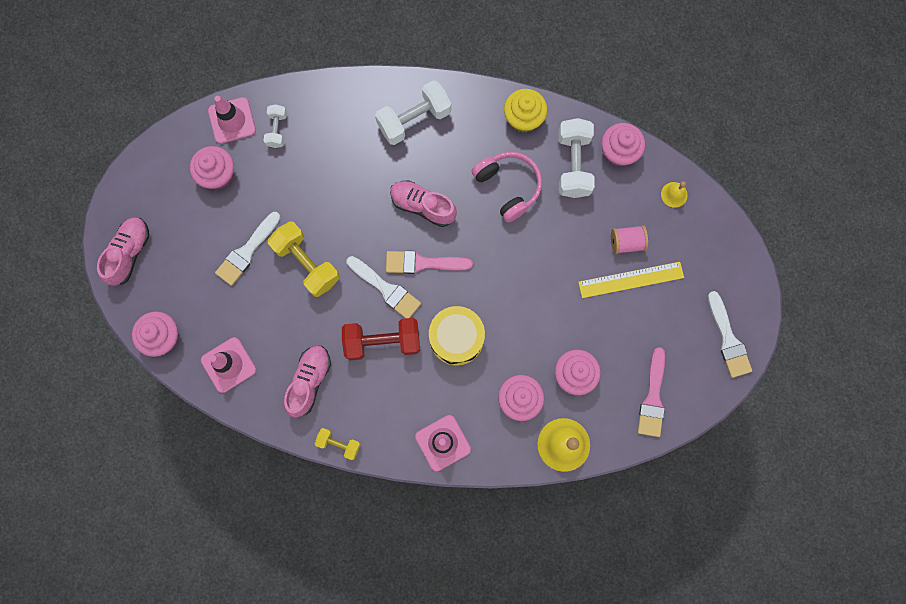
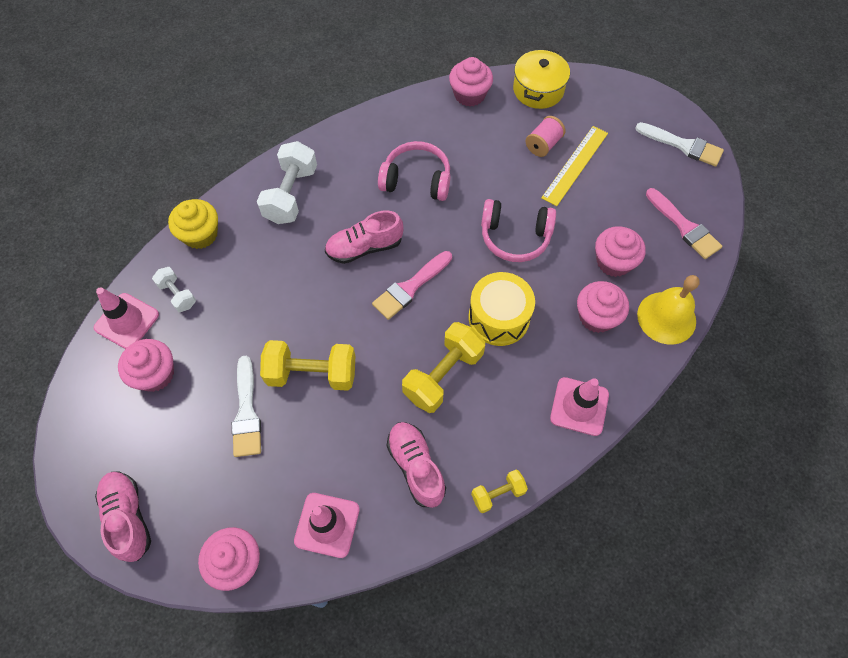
camera: 45 degrees left, 15 degrees down
(382, 341) = (443, 375): red dumbbell -> yellow dumbbell
(386, 289) = (401, 333): white brush -> none
(523, 118) = (376, 128): yellow cupcake -> yellow cupcake (200, 234)
(528, 293) = (515, 237): none -> pink headphones
(573, 164) = (447, 127): white dumbbell -> none
(674, 194) = (538, 90): yellow bell -> yellow pot

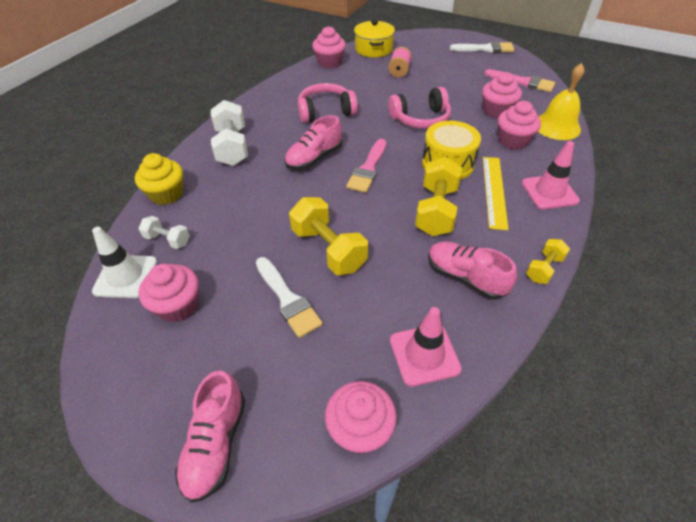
camera: 25 degrees left, 15 degrees down
(127, 321) = (126, 276): pink traffic cone -> white traffic cone
(128, 518) = (216, 443): pink shoe -> pink shoe turned 120 degrees counterclockwise
(312, 374) = (328, 249): yellow dumbbell -> yellow dumbbell turned 75 degrees clockwise
(575, 165) = (428, 74): yellow ruler -> yellow ruler (494, 191)

